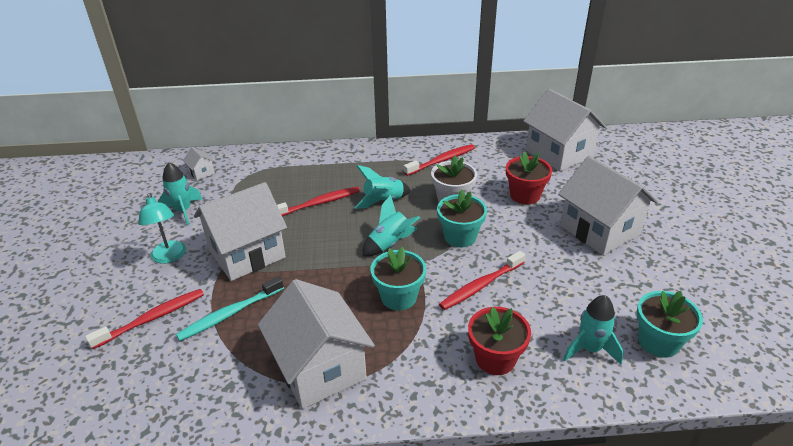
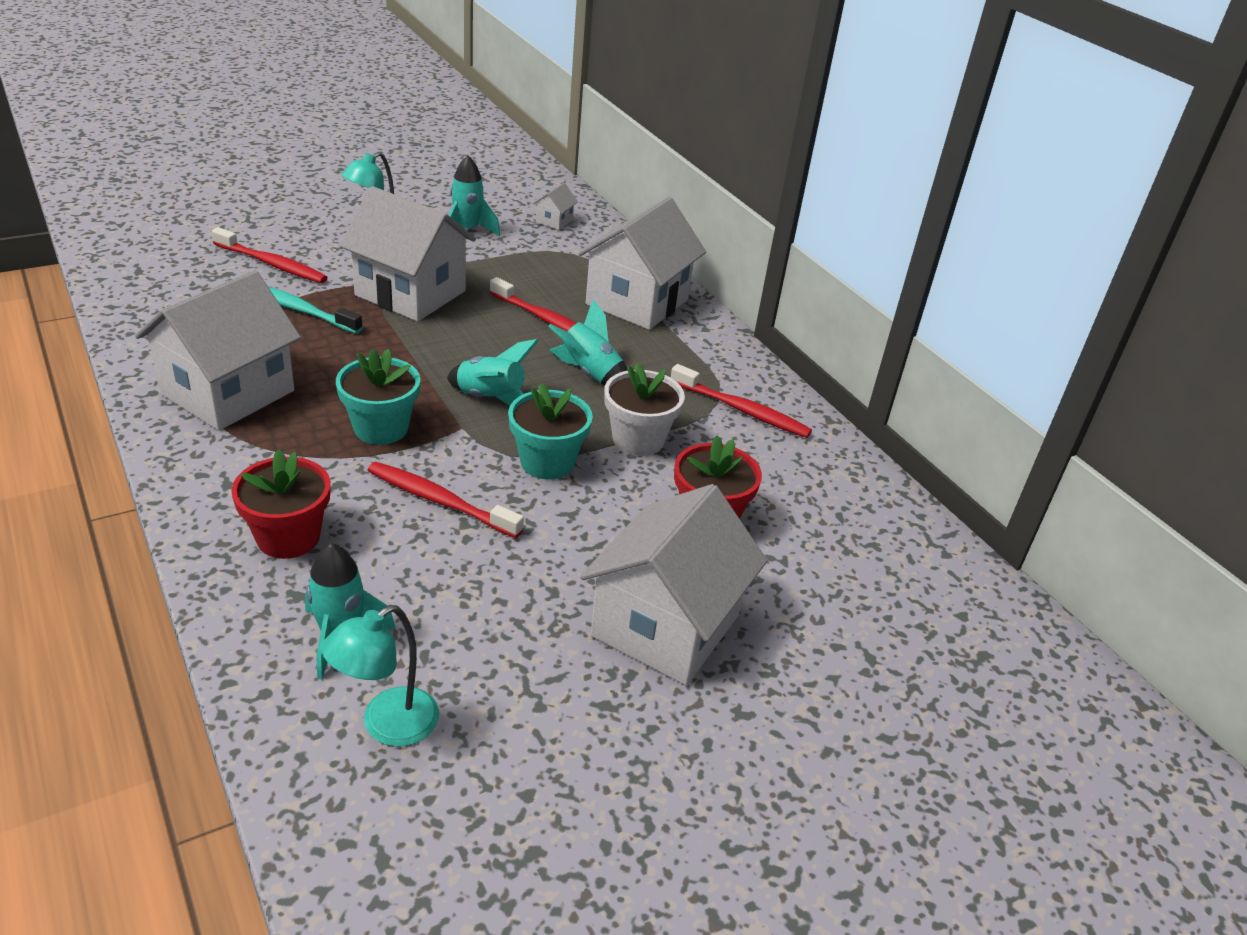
camera: 60 degrees right, 0 degrees up
(559, 153) = (883, 547): white house -> white house (637, 302)
(658, 342) = (387, 725): turquoise flower pot -> turquoise lamp

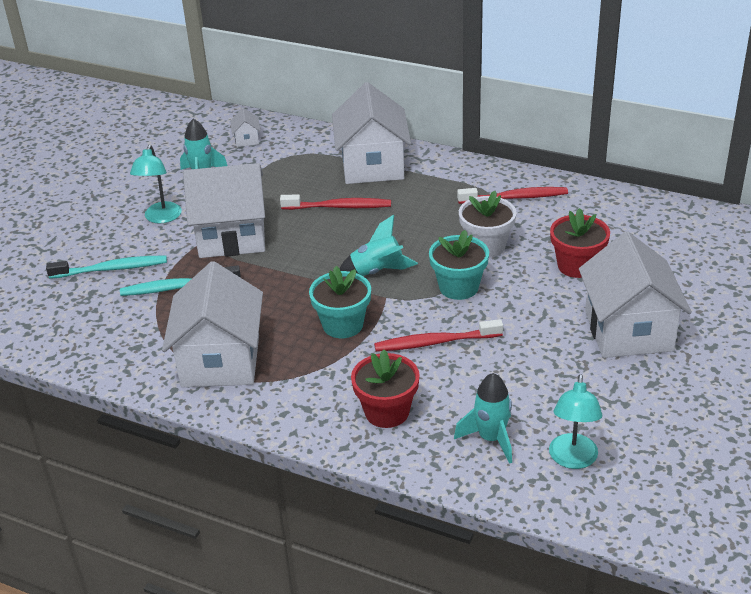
camera: 30 degrees left, 0 degrees up
(272, 264) = (111, 269): red toothbrush -> turquoise toothbrush
(590, 374) = (409, 224): turquoise rocket -> none

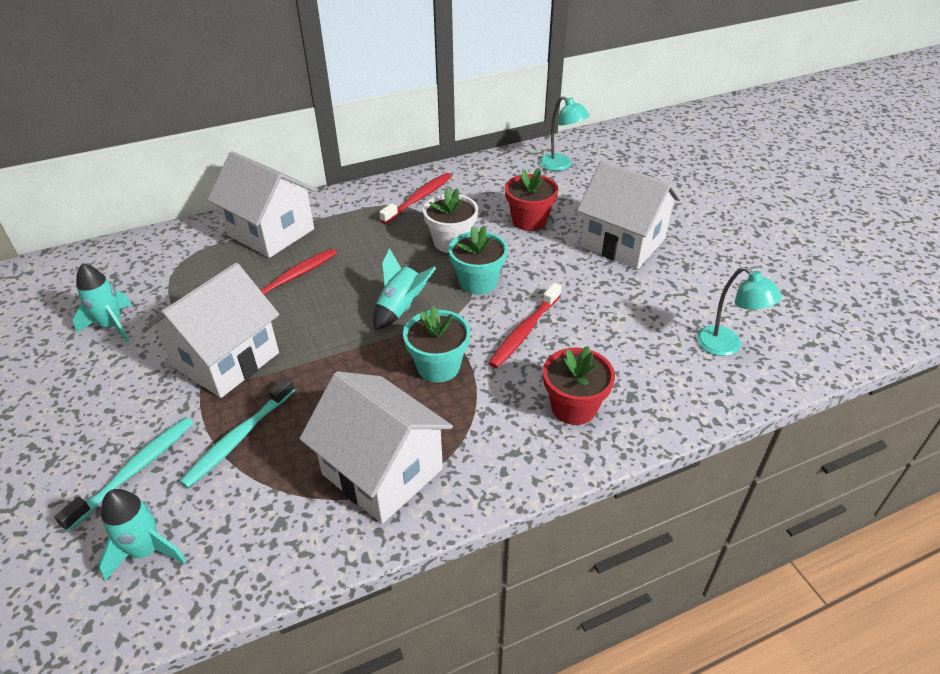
camera: 50 degrees left, 5 degrees up
(161, 218) = (121, 388): turquoise lamp -> turquoise lamp (561, 165)
(247, 140) = (114, 271): white house -> none
(491, 439) = (664, 371): turquoise rocket -> turquoise rocket (146, 551)

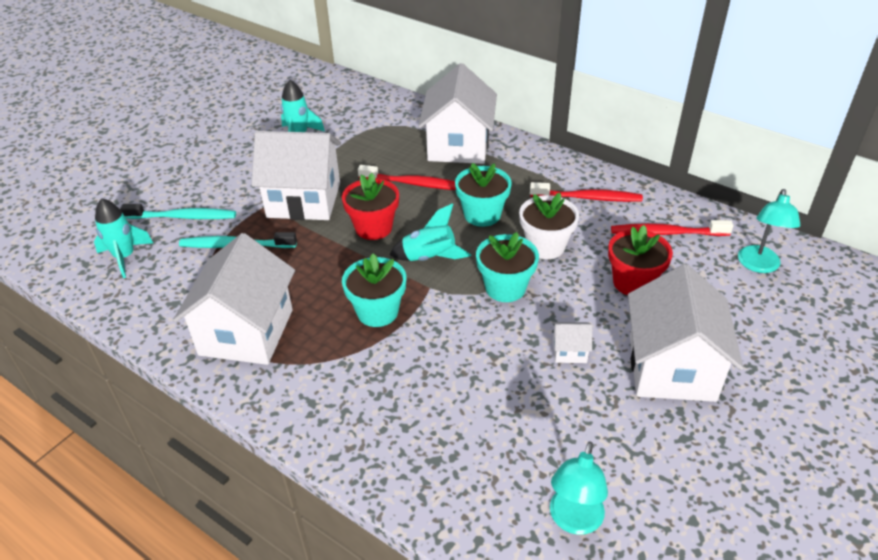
camera: 60 degrees right, 0 degrees up
(378, 257) = (482, 215): none -> turquoise flower pot
(524, 331) = (464, 347): red toothbrush -> red toothbrush (666, 233)
(572, 280) = (569, 351): none -> white house
(573, 407) = (390, 421): red flower pot -> red flower pot (373, 228)

